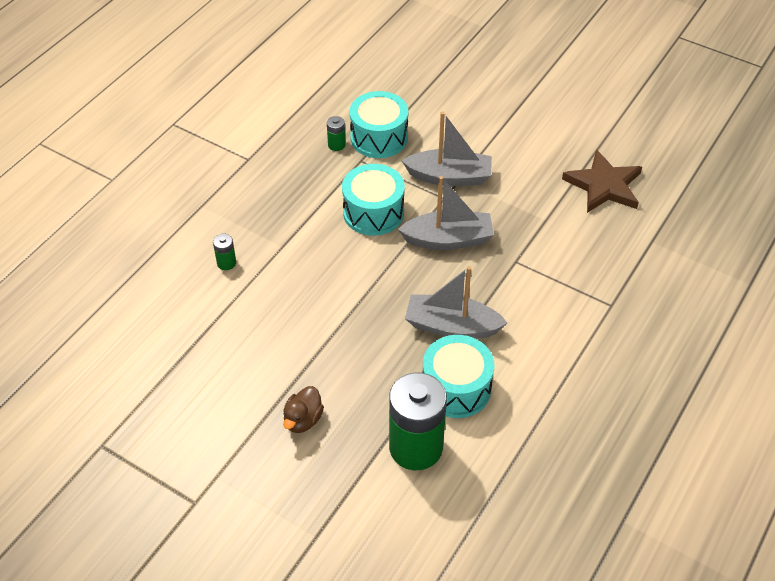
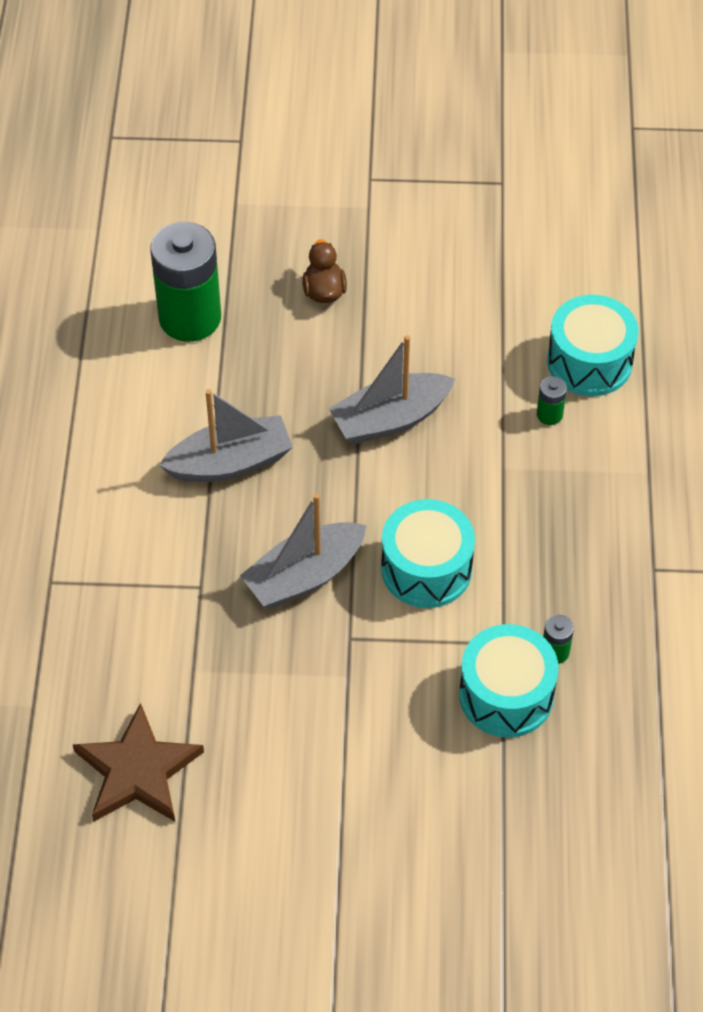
camera: 150 degrees right, 5 degrees up
(449, 177) = (363, 676): grey boat -> grey boat (390, 419)
(456, 388) = (183, 395): turquoise drum -> turquoise drum (589, 362)

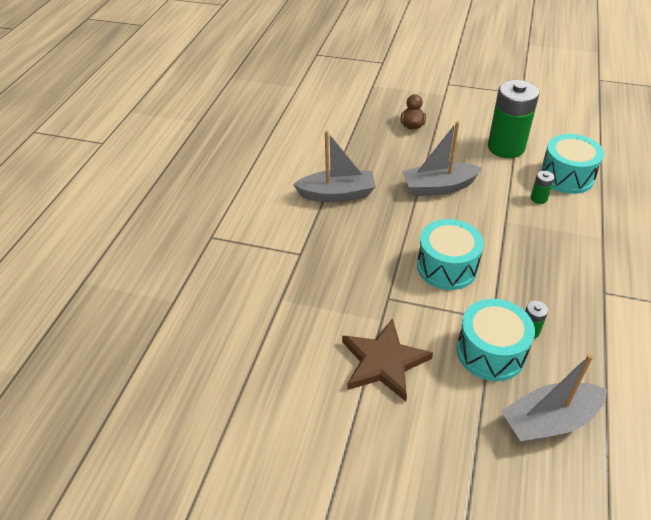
camera: 15 degrees right, 10 degrees down
(137, 770) = (224, 352): brown star -> brown star (383, 362)
(190, 318) = (334, 127): green battery -> green battery (506, 147)
(304, 576) = (367, 258): grey boat -> grey boat (549, 421)

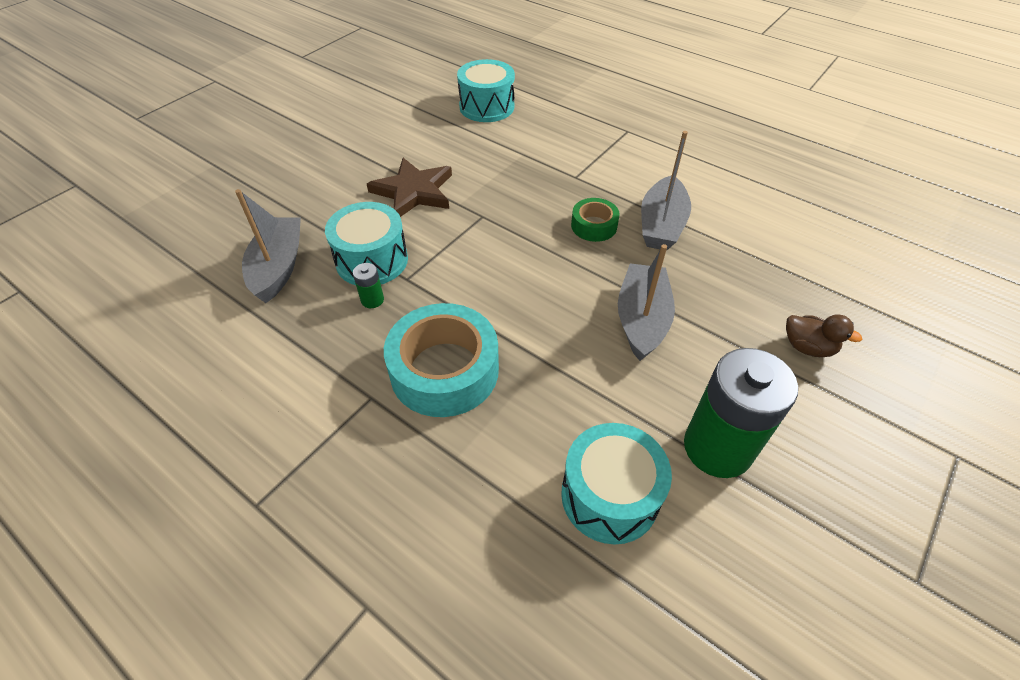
camera: 110 degrees right, 5 degrees up
(359, 228) = (594, 226): none -> green tape
(447, 267) = (497, 272): turquoise drum -> turquoise drum (487, 107)
(539, 198) = (571, 424): green battery -> none
(552, 264) = (444, 370): none -> turquoise tape

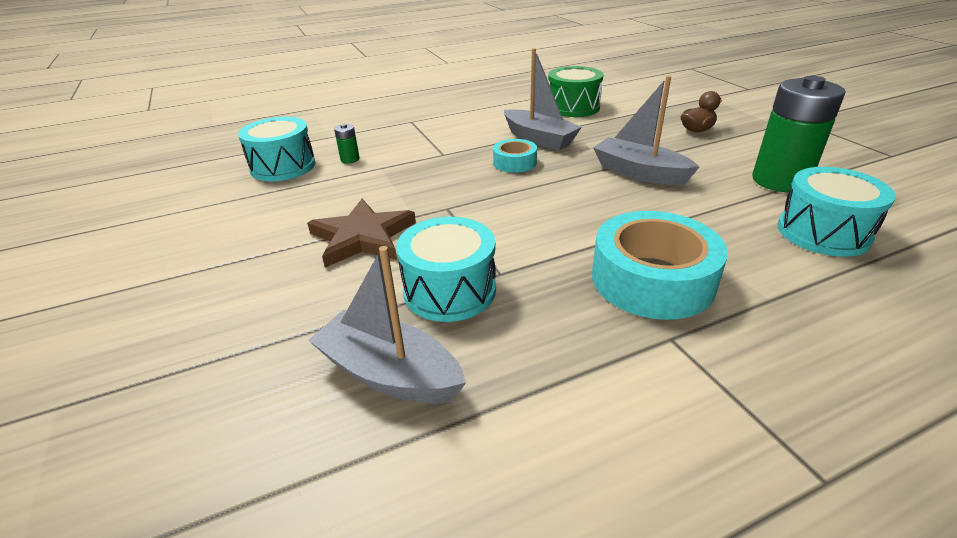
camera: 60 degrees left, 15 degrees down
(372, 300) = (517, 304): green battery -> green battery (350, 159)
(594, 226) = (514, 162): green tape -> turquoise tape
(773, 224) = (573, 107): none -> green drum

